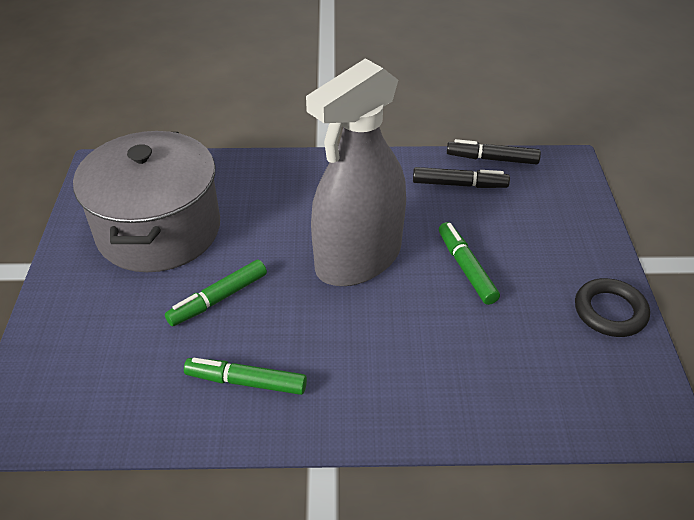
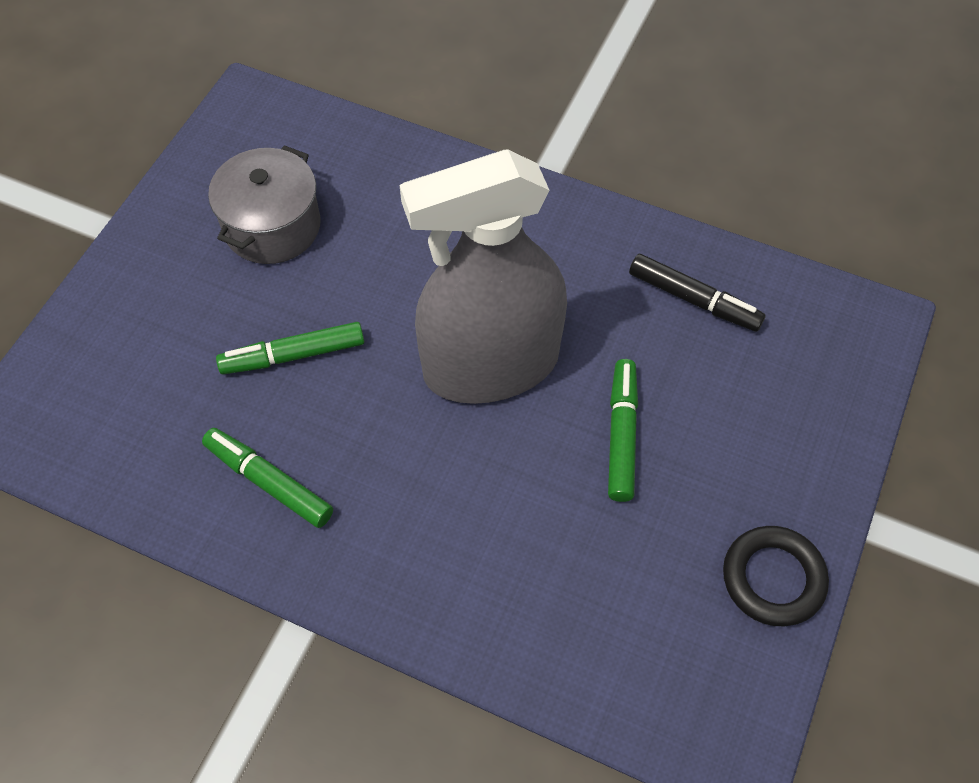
camera: 25 degrees right, 15 degrees up
(159, 230) = (272, 226): grey pot -> grey pot, size x0.59
(492, 159) = (767, 274): black marker -> none

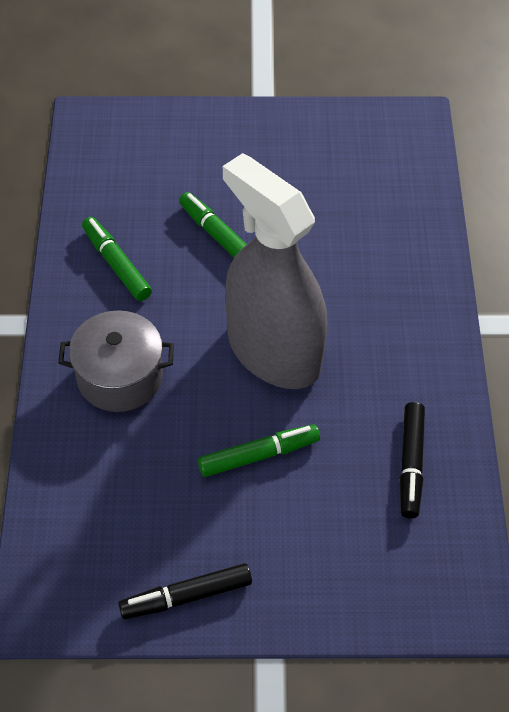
camera: 65 degrees right, 5 degrees down
(269, 482) = (116, 264): green marker -> green marker turned 45 degrees counterclockwise
(272, 226) = (316, 180): grey pot -> grey pot (120, 377)
(773, 578) = (186, 596): black ring -> black marker

